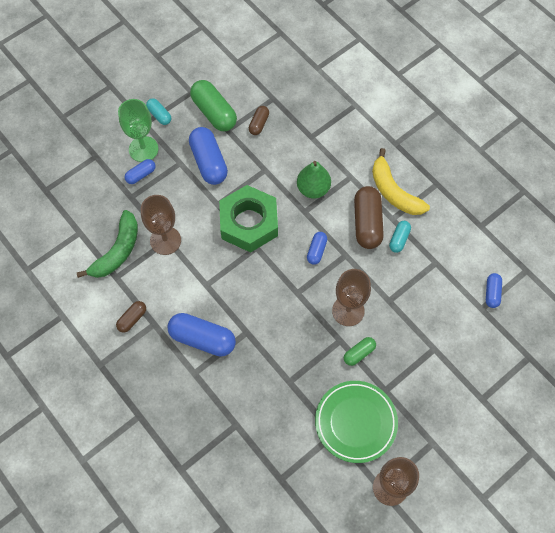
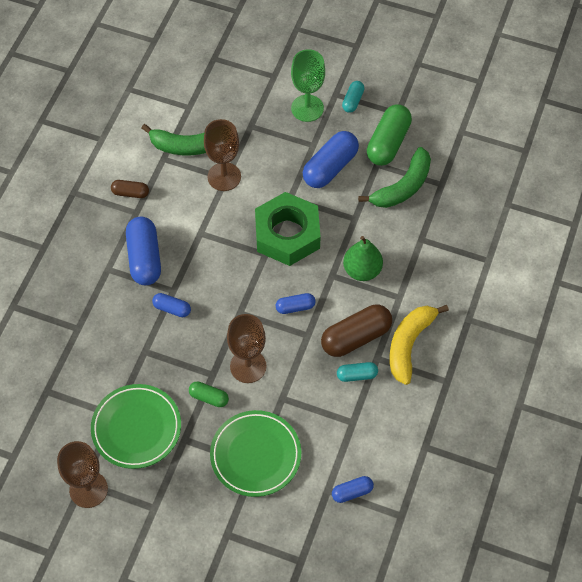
camera: 60 degrees right, 5 degrees down
(141, 175) = (278, 121): blue capsule -> blue capsule (172, 309)
(259, 124) = (403, 187): brown capsule -> green banana
(427, 344) = (255, 455): none -> green plate

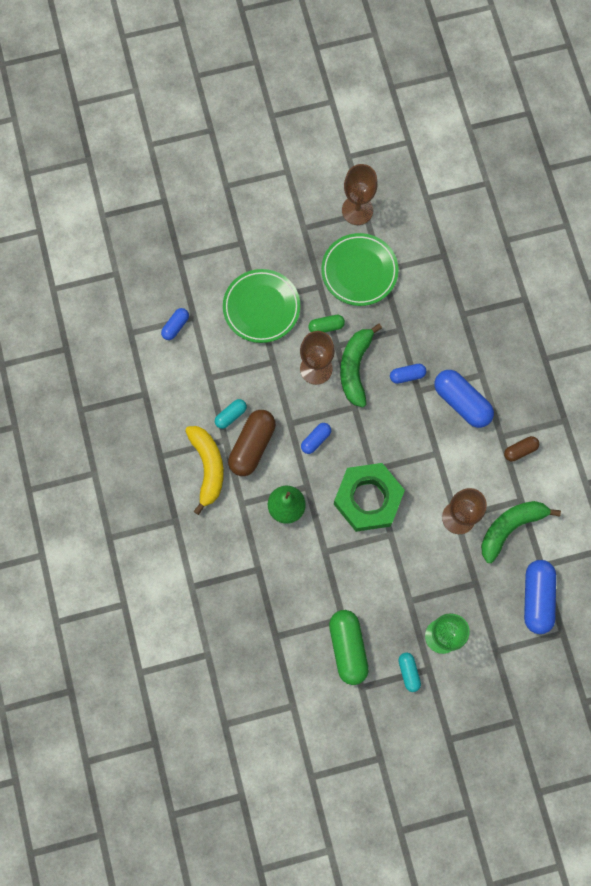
camera: 145 degrees right, 15 degrees up
(330, 167) = (379, 587): blue capsule -> blue capsule (537, 598)
(403, 187) = (306, 610): green banana -> green banana (355, 368)

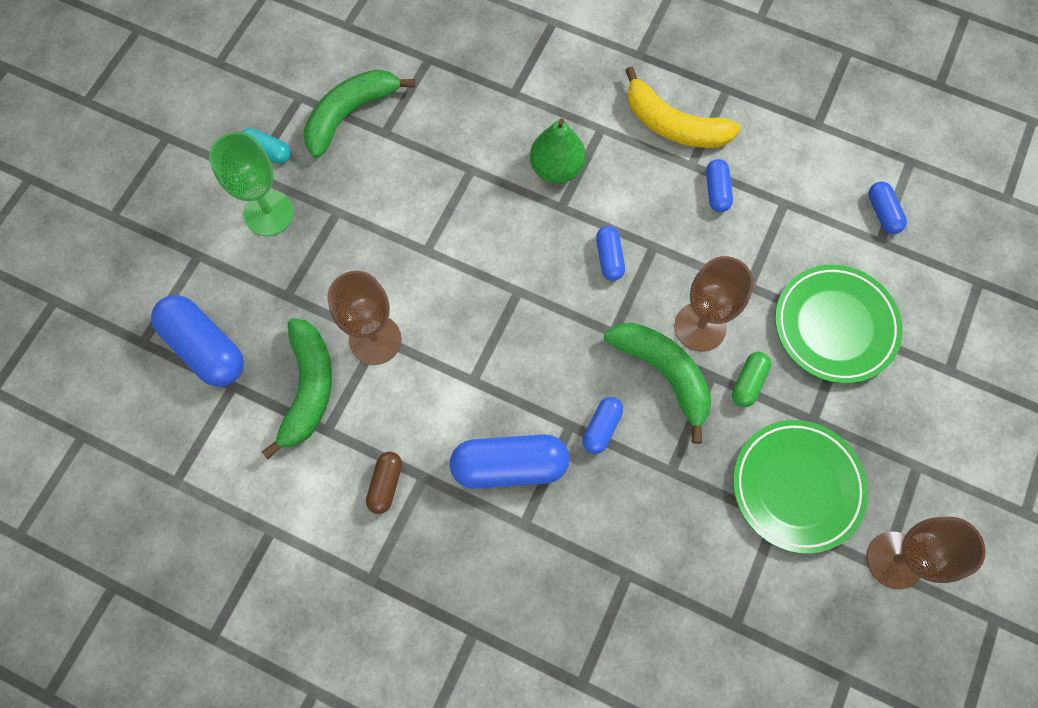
camera: 130 degrees right, 5 degrees down
(231, 415) = (716, 191): turquoise capsule -> blue capsule
(252, 446) = (660, 186): brown capsule -> none
(348, 648) = (350, 114): green capsule -> green banana
(368, 499) = (488, 258): green nut -> none

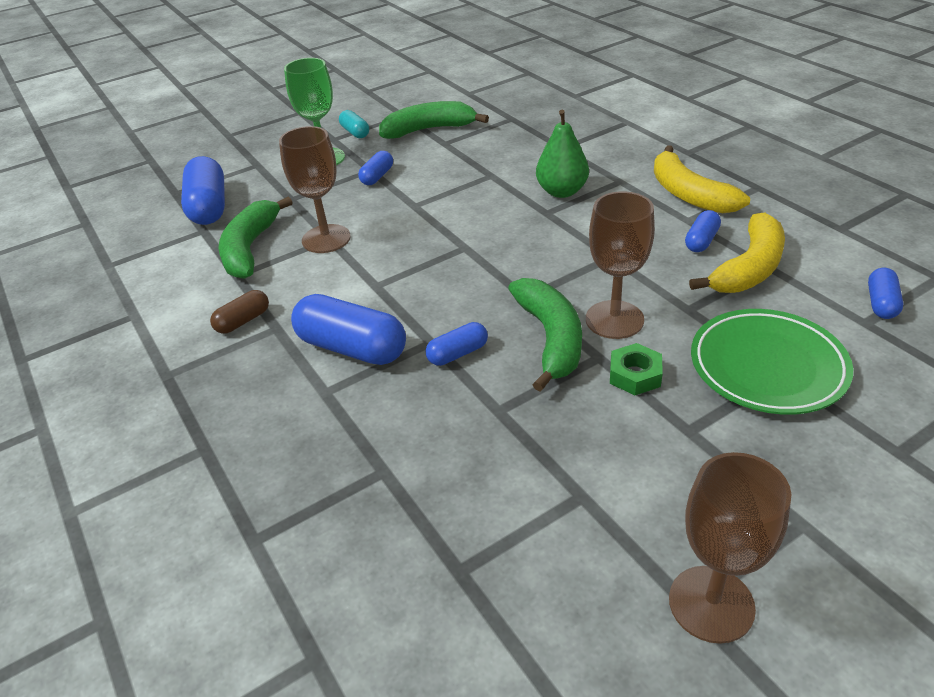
camera: 35 degrees right, 30 degrees down
(308, 388) = (250, 248): green banana -> green banana turned 150 degrees clockwise
(609, 258) = (563, 251): blue capsule -> blue capsule (377, 176)
(748, 382) = (635, 375): green capsule -> green nut
(770, 212) = (749, 268): none -> yellow banana
(797, 487) = (628, 478): green plate -> none

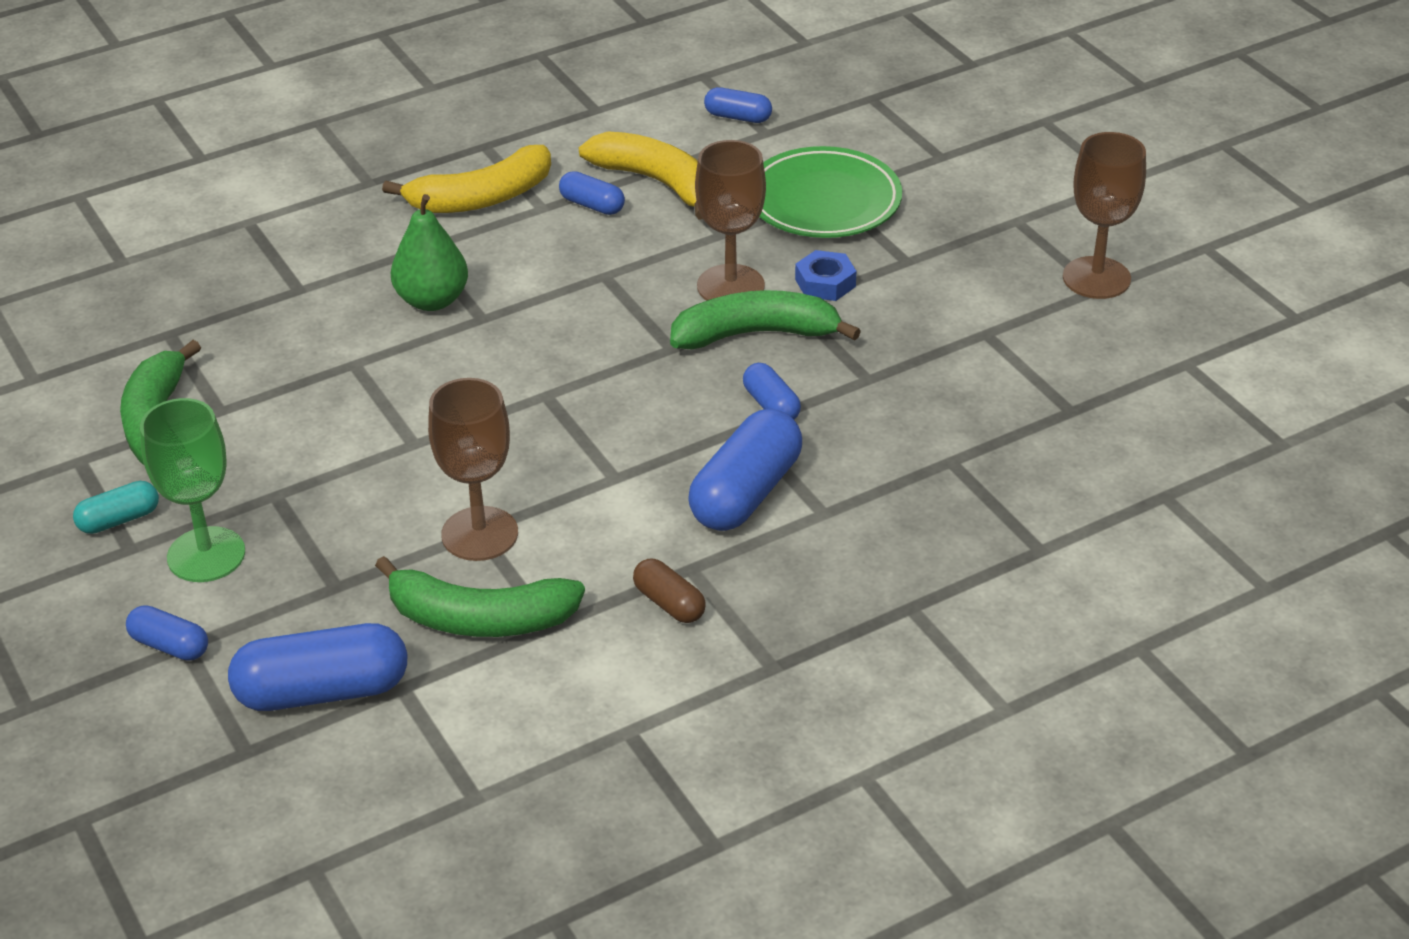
camera: 90 degrees left, 0 degrees up
(377, 176) = (304, 485): blue capsule -> blue capsule (170, 646)
(635, 375) = (825, 283): green nut -> blue nut

